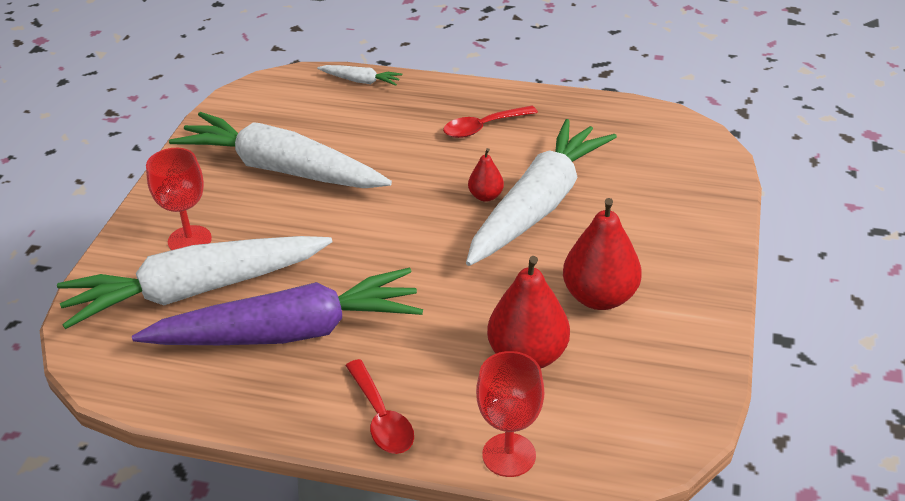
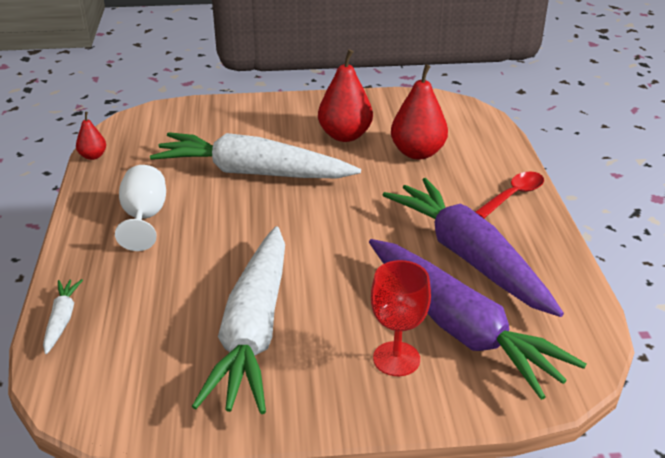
camera: 110 degrees left, 5 degrees down
(195, 291) = (460, 327): white carrot -> purple carrot
(483, 127) = (144, 218): red spoon -> white goblet
(485, 196) = (250, 198): red pear -> red pear (93, 156)
(509, 455) = (502, 146): red goblet -> none

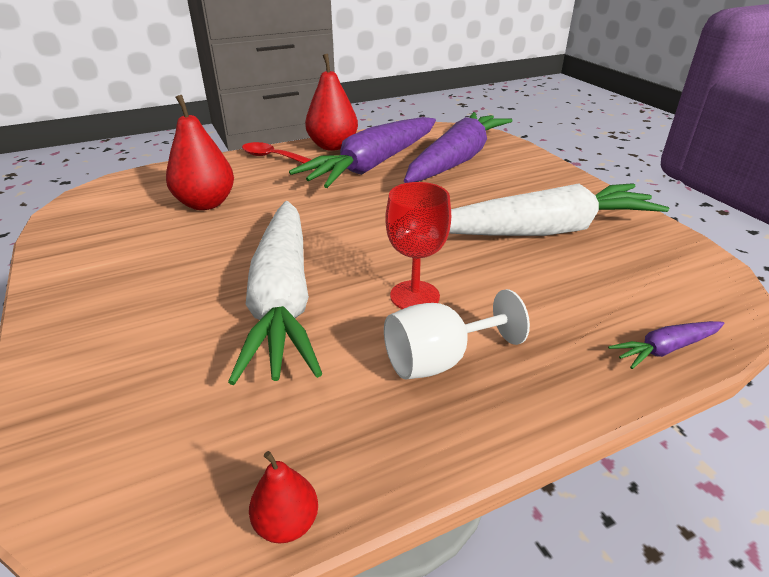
camera: 110 degrees left, 0 degrees up
(62, 320) = (665, 349): white carrot -> purple carrot
(345, 136) = (168, 251): red pear -> red pear (333, 146)
(396, 359) = (509, 175): red goblet -> red goblet (414, 296)

